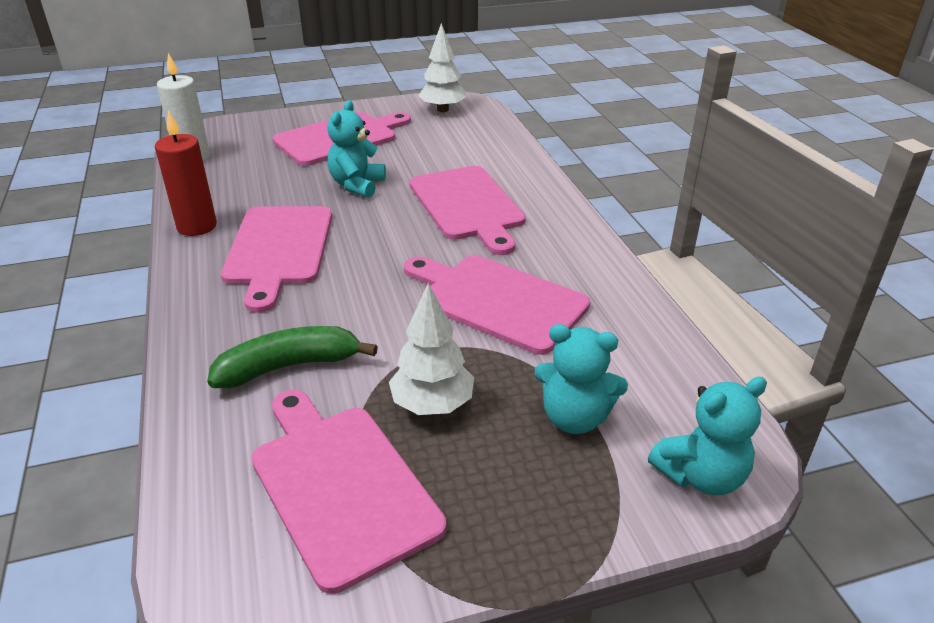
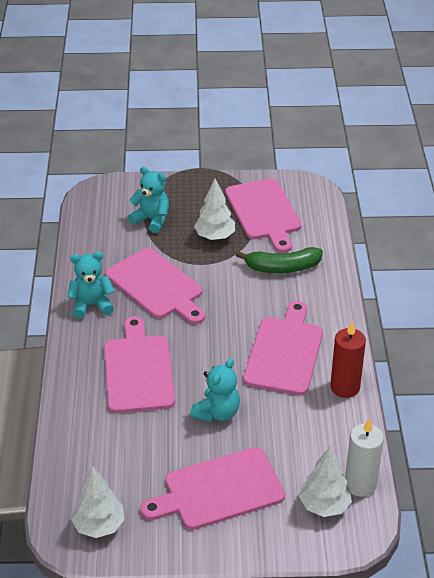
camera: 165 degrees left, 5 degrees up
(233, 142) = (324, 505): none -> white tree
(701, 476) = (114, 191): turquoise teddy bear -> turquoise teddy bear (91, 305)

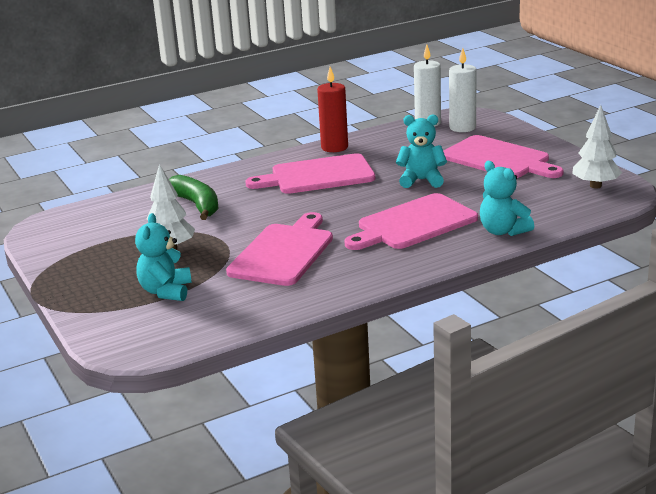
camera: 115 degrees left, 15 degrees down
(91, 305) = (349, 275): turquoise teddy bear -> turquoise teddy bear (503, 231)
(264, 212) = (106, 236): pink cutting board -> none
(324, 505) = (462, 128): white tree -> white candle

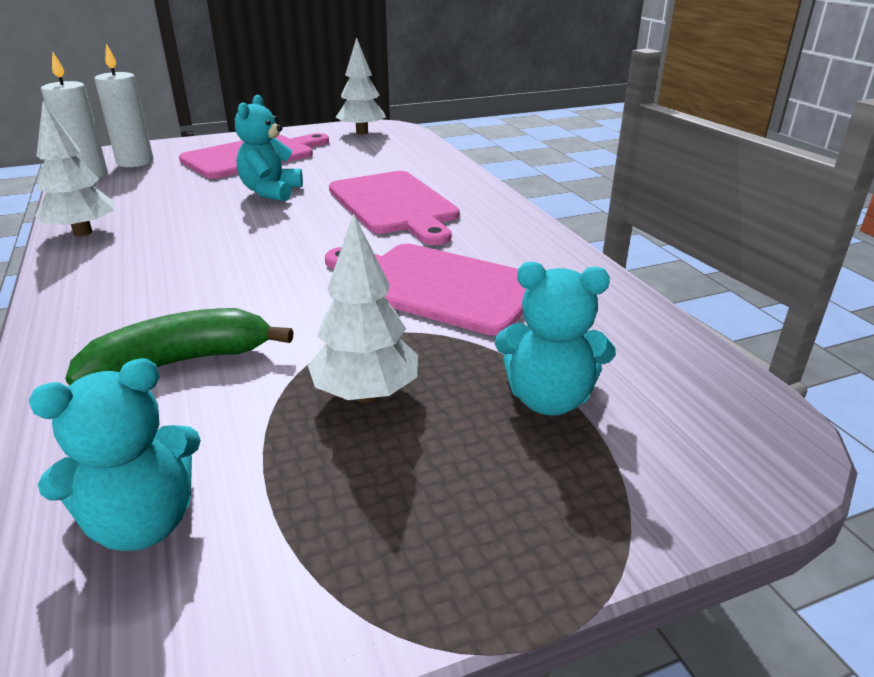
camera: 85 degrees left, 5 degrees up
(317, 175) = (177, 249): pink cutting board -> none
(334, 147) = (83, 232): red candle -> white tree
(503, 231) = (440, 170): turquoise teddy bear -> turquoise teddy bear (143, 523)

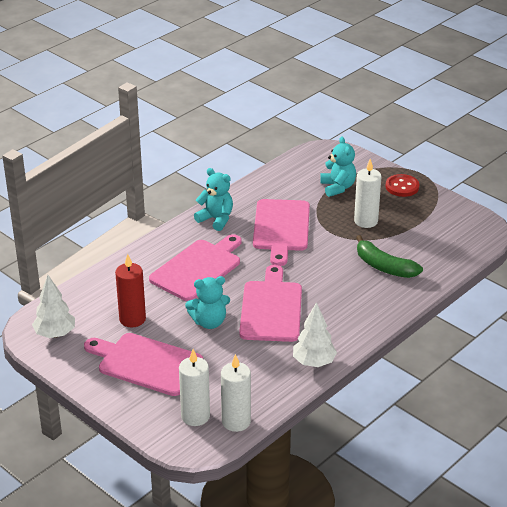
camera: 115 degrees left, 5 degrees up
(143, 523) = (447, 237): turquoise teddy bear -> turquoise teddy bear (216, 219)
(236, 231) = (271, 308): none -> pink cutting board
(338, 160) = (132, 319): none -> red candle
(366, 395) = (366, 221): white tree -> white candle
(481, 535) = (402, 187): none -> red button

